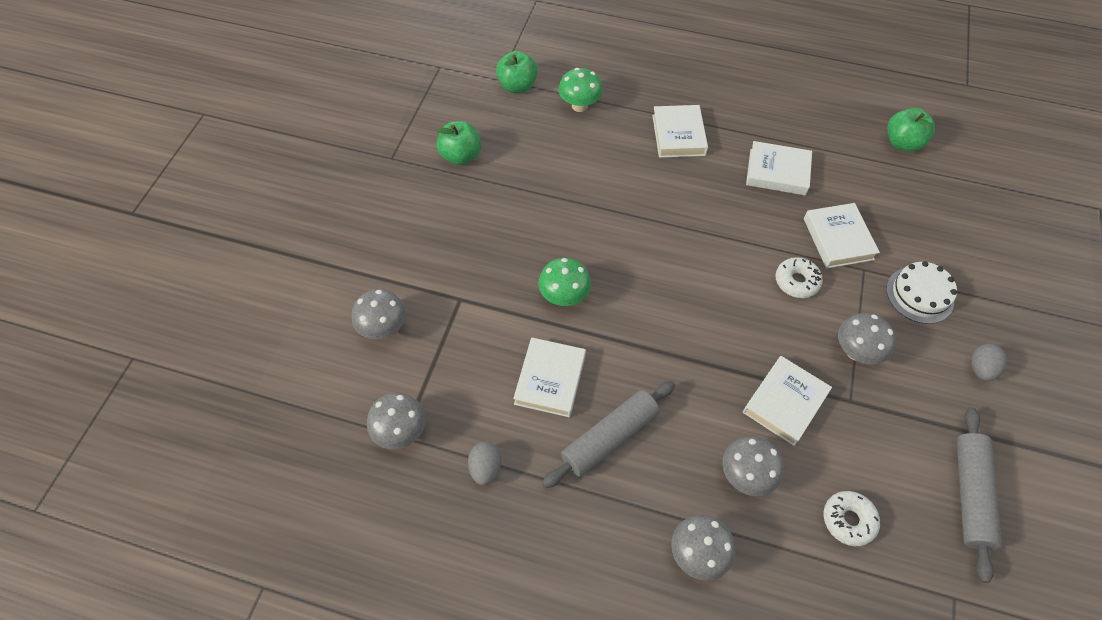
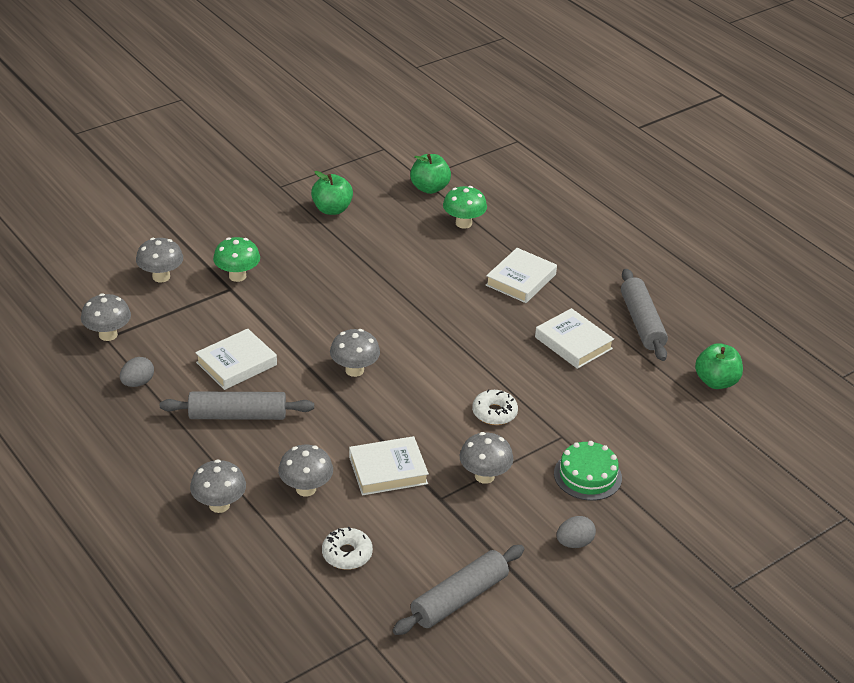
camera: 35 degrees right, 20 degrees down
(564, 296) = (304, 326): green mushroom -> green mushroom (237, 276)
(651, 315) = (354, 370): none -> grey mushroom
(801, 121) = (642, 323): none -> grey rolling pin
(838, 239) = (566, 408): white book -> none
(919, 295) = (587, 475): white cake -> green cake

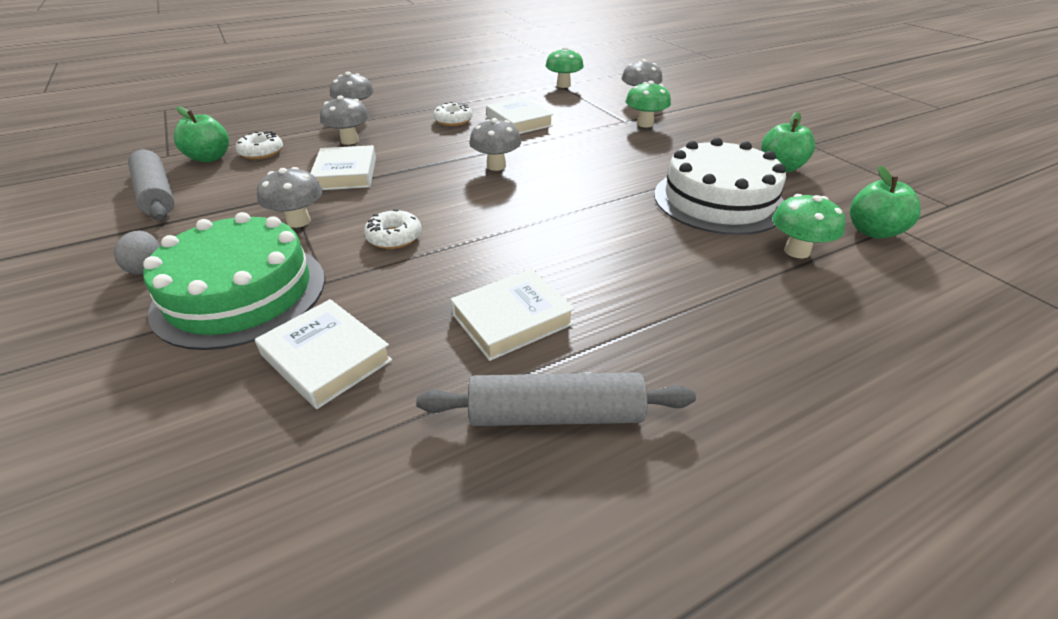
camera: 100 degrees right, 0 degrees up
(108, 335) = (563, 85): grey mushroom -> green mushroom
(137, 383) = (505, 93): grey egg -> none
(237, 415) = (453, 120): grey rolling pin -> white donut
(397, 247) = (718, 200): none -> white cake
(521, 280) = (667, 287): white book -> white book (326, 358)
(587, 475) = (240, 293): green cake -> green cake, size x1.77
(716, 382) = (351, 502): green apple -> green apple (210, 158)

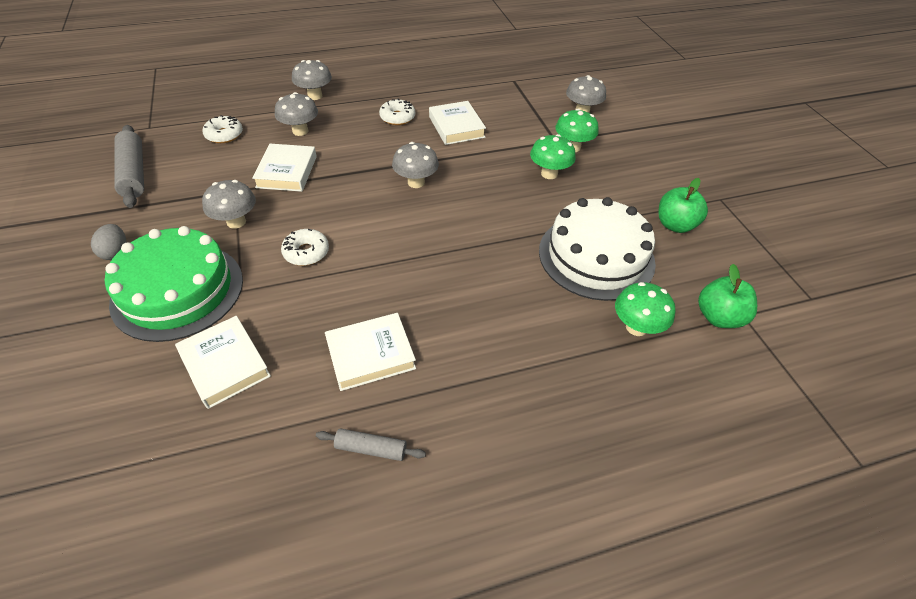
camera: 10 degrees right, 10 degrees up
(210, 158) = (182, 135): green apple -> none
(555, 415) = (371, 449): grey rolling pin -> grey rolling pin, size x0.56
(563, 85) = (517, 81): green mushroom -> green mushroom (549, 174)

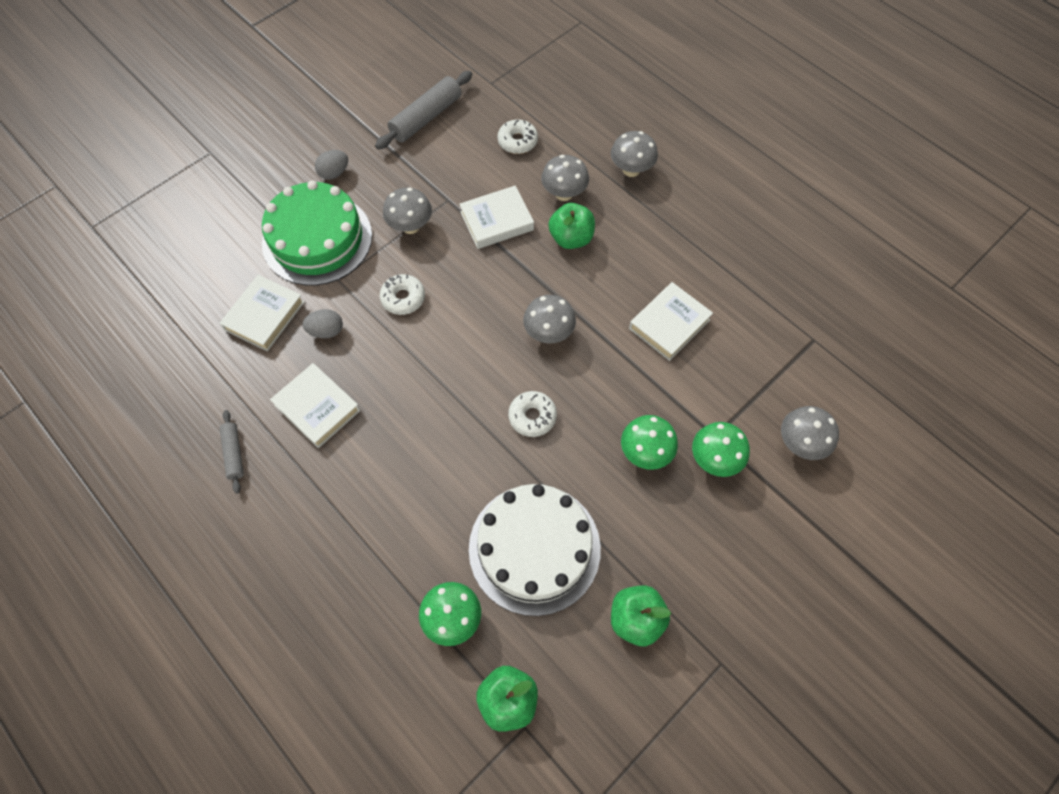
camera: 65 degrees right, 15 degrees up
(291, 319) = (326, 331): none -> grey egg
(343, 142) = (571, 238): none -> green apple
(397, 117) = (646, 261): white donut -> white donut (532, 417)

